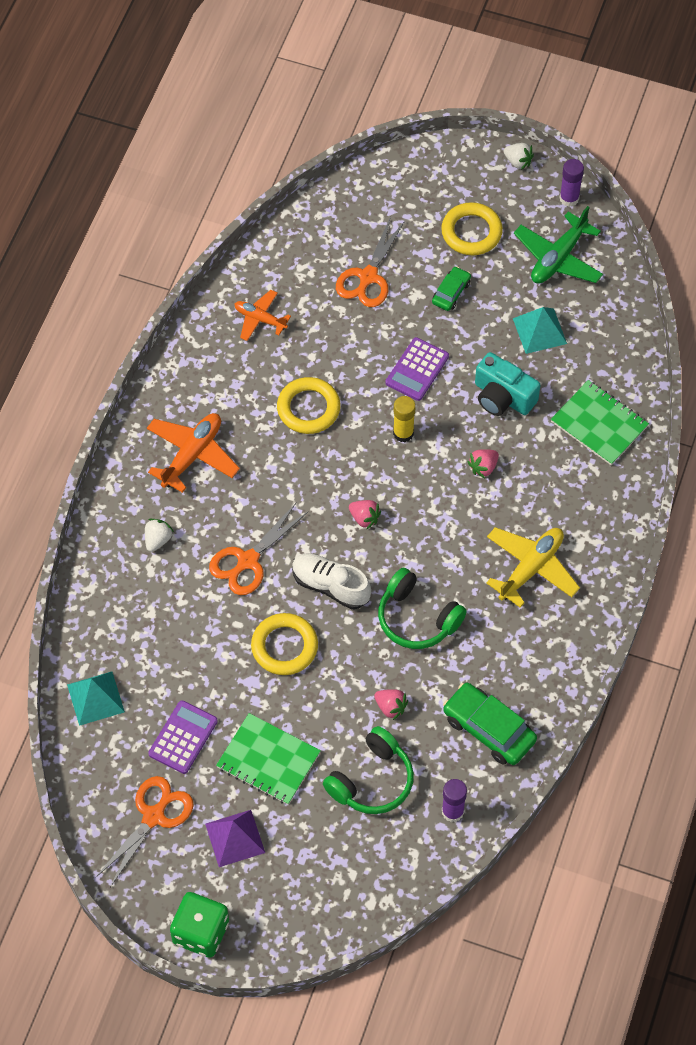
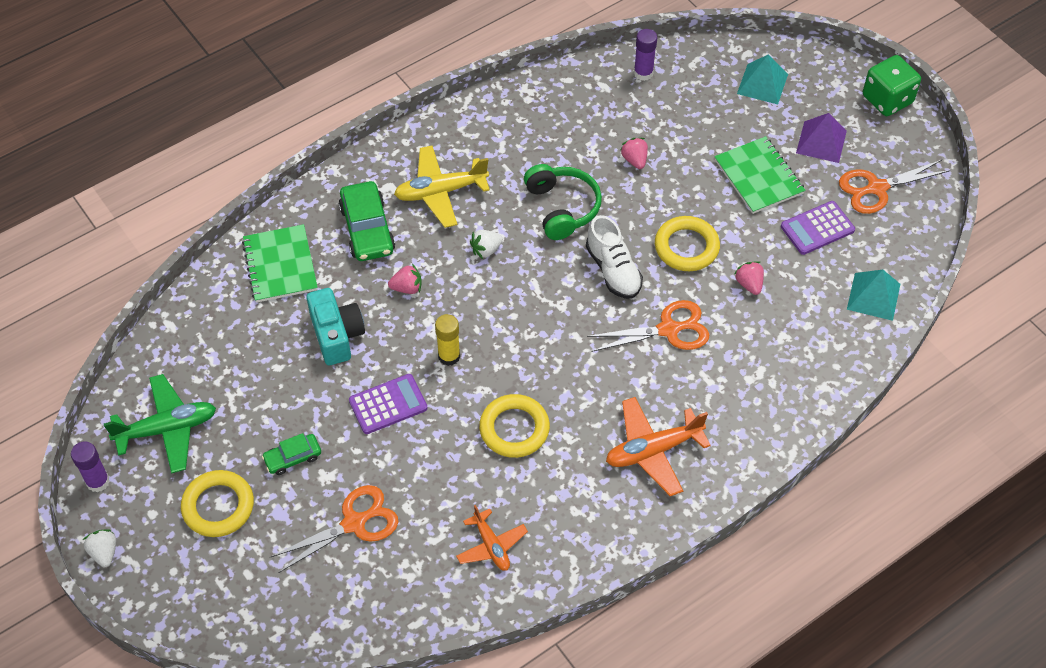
camera: 145 degrees left, 5 degrees down
(157, 540) = (736, 393): white strawberry -> white strawberry (486, 250)
(364, 518) = (541, 306): pink strawberry -> pink strawberry (749, 284)
(372, 780) = (688, 122): green headphones -> none
(489, 729) = (572, 107): green car -> green car (367, 229)
(539, 331) = (250, 372): turquoise pyramid -> turquoise pyramid (762, 84)

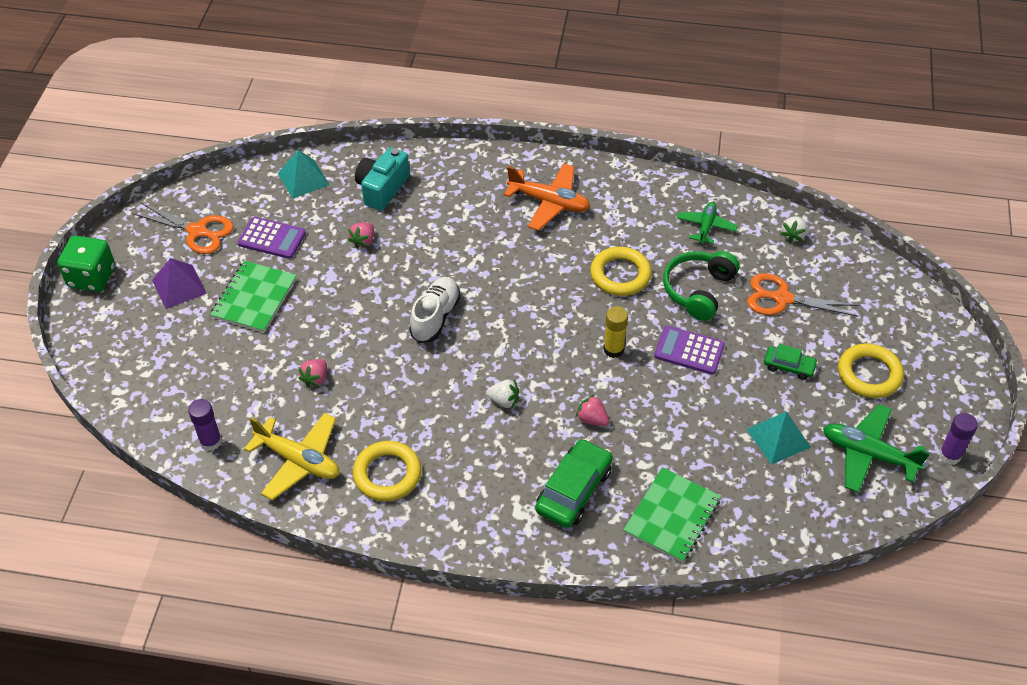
camera: 135 degrees left, 5 degrees down
(104, 552) = (975, 403): white strawberry -> white strawberry (793, 235)
(336, 335) = (679, 425): turquoise camera -> turquoise camera (382, 189)
(440, 192) = (484, 474): yellow plane -> yellow plane (298, 461)
(491, 546) = (706, 227): orange plane -> green plane
(562, 208) = (412, 387): green headphones -> green headphones (698, 290)
(669, 329) = (450, 255): orange scissors -> none
(686, 247) = (368, 293): yellow ring -> yellow ring (387, 474)
(762, 84) = (147, 358): turquoise pyramid -> turquoise pyramid (778, 438)

